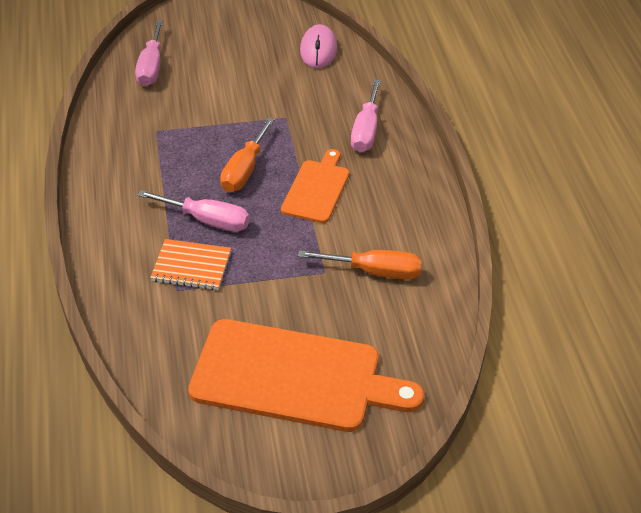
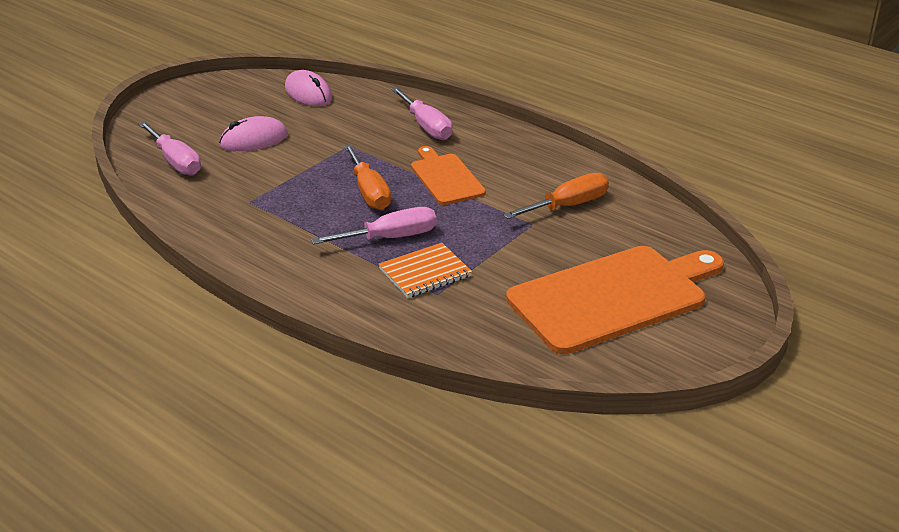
camera: 40 degrees left, 10 degrees down
(226, 75) = (254, 140): none -> pink mouse

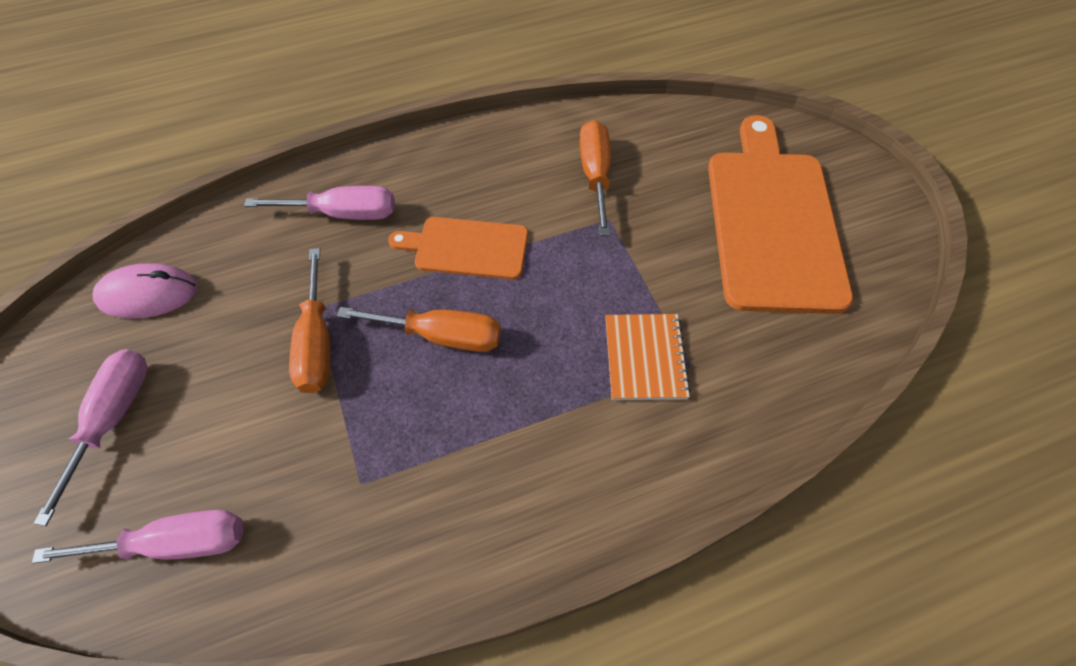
camera: 60 degrees left, 25 degrees up
(254, 140) = (207, 411): pink mouse -> none
(325, 154) = (317, 342): none -> orange screwdriver
(390, 238) = (554, 359): pink screwdriver -> pink screwdriver (113, 419)

